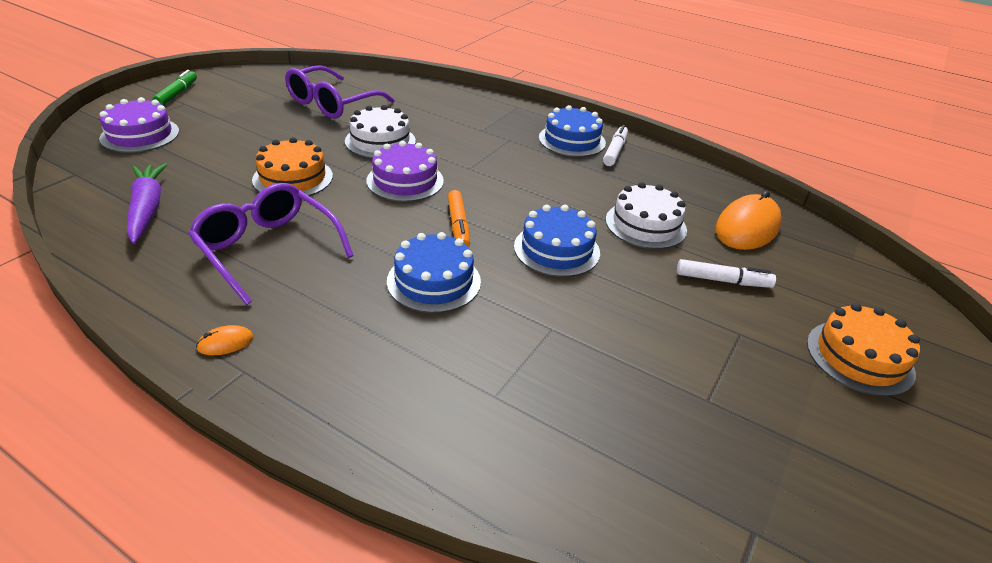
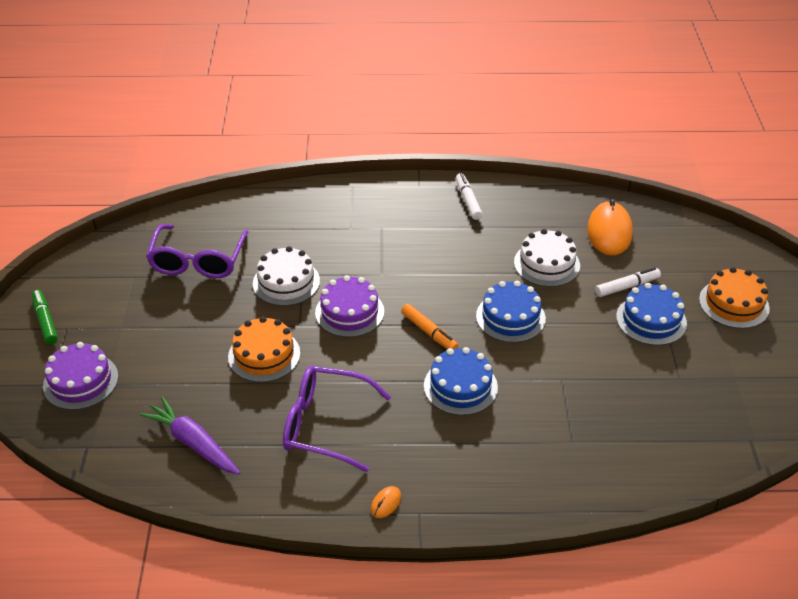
camera: 30 degrees left, 5 degrees up
(572, 140) = (427, 205): blue cake -> blue cake (651, 320)

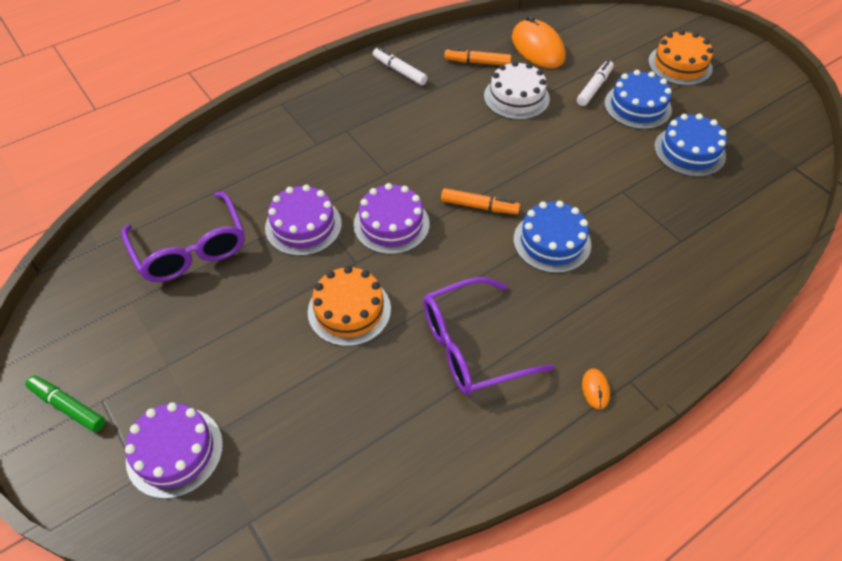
camera: 35 degrees left, 10 degrees up
(193, 443) = (362, 444): purple carrot -> none
(286, 282) = (303, 225): white cake -> purple cake
(510, 317) = (532, 158): blue cake -> blue cake (689, 151)
(541, 221) = (477, 62): none -> orange marker

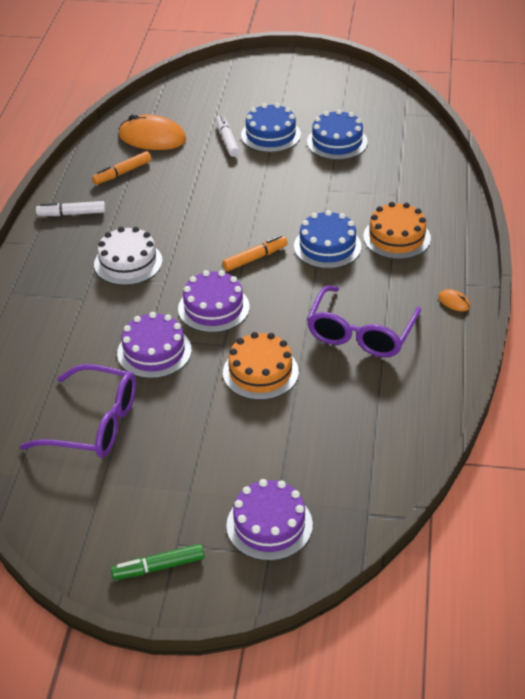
camera: 45 degrees left, 10 degrees down
(516, 97) = (183, 178): white cake -> white cake (128, 262)
(680, 65) = (262, 93): orange cake -> orange cake (396, 237)

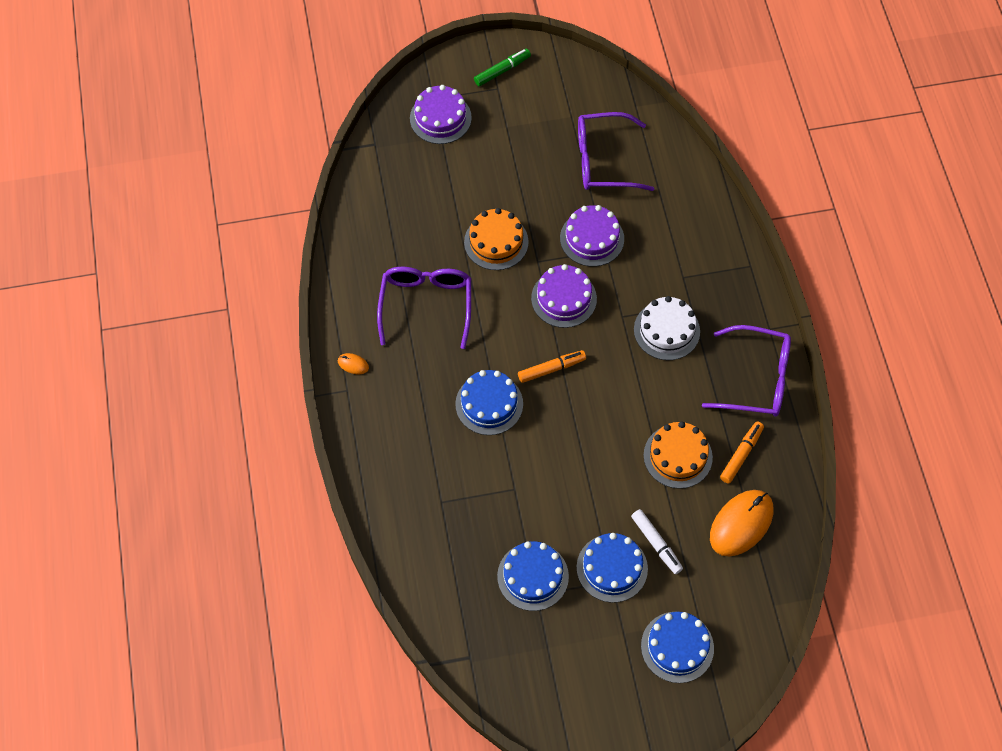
camera: 160 degrees right, 20 degrees up
(71, 214) = (757, 379): white marker -> purple glasses
(152, 138) = (741, 524): orange mouse -> orange mouse turned 45 degrees counterclockwise
(244, 92) = (677, 647): none -> blue cake
(255, 258) = (551, 369): orange marker -> orange marker turned 150 degrees counterclockwise
(396, 237) = (426, 436): orange cake -> orange cake (677, 456)

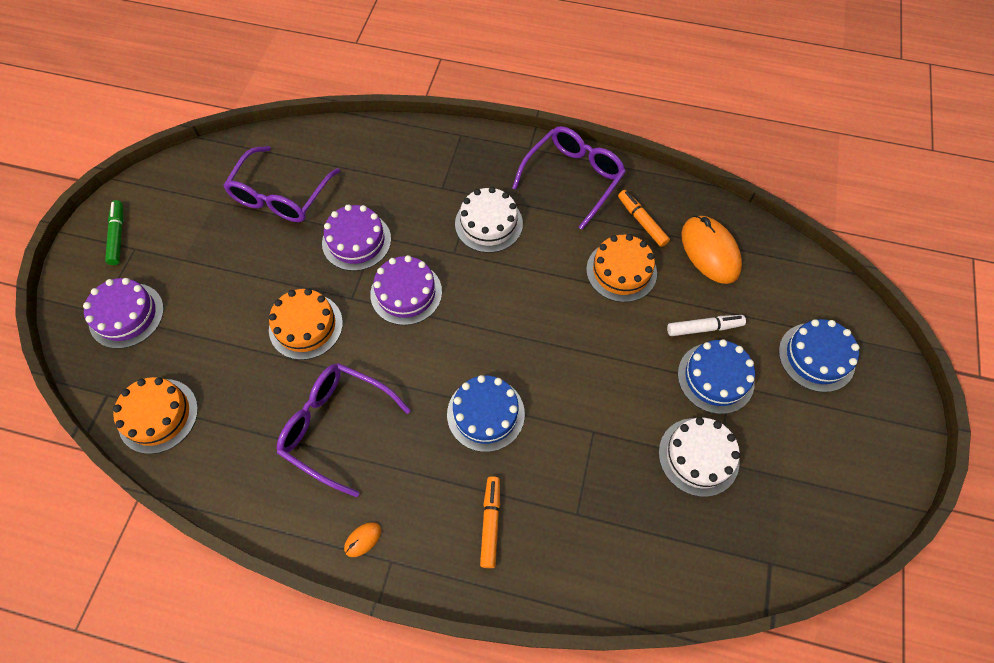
camera: 65 degrees left, 0 degrees up
(376, 185) = (158, 415): none -> orange cake
(533, 576) = (698, 456): blue cake -> white cake
(551, 369) = (477, 337): orange marker -> orange marker (490, 523)

